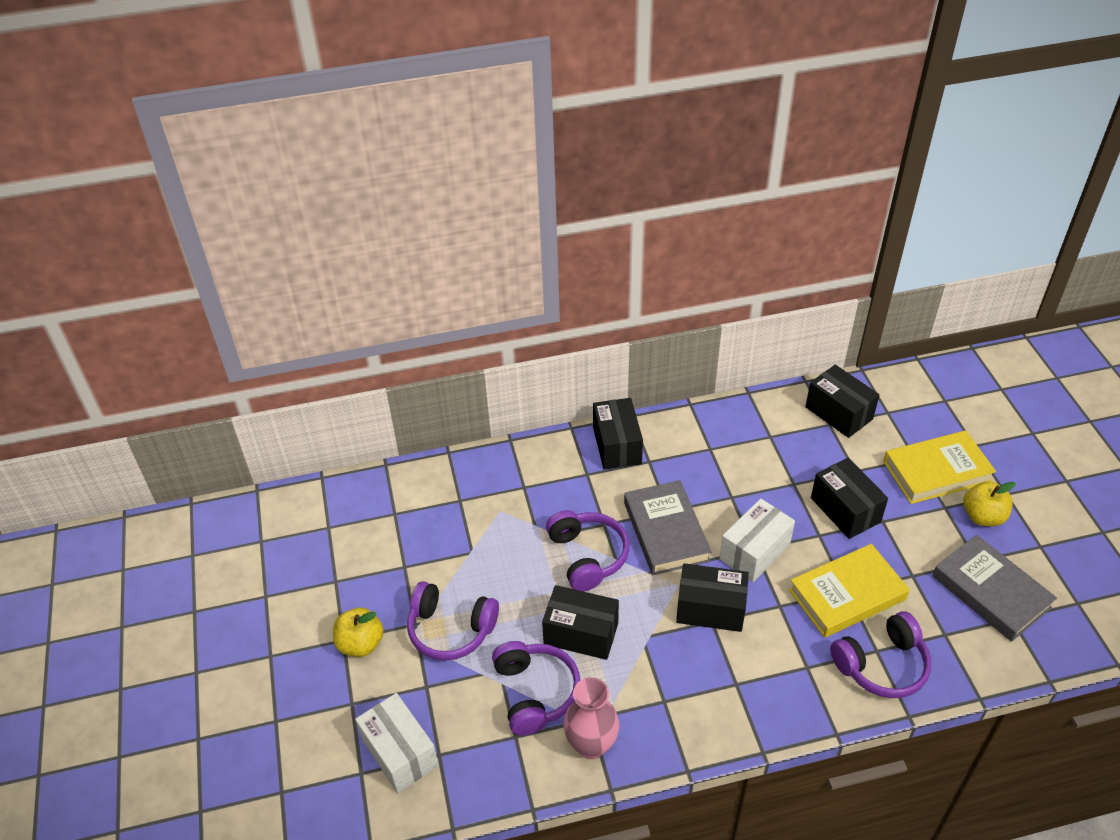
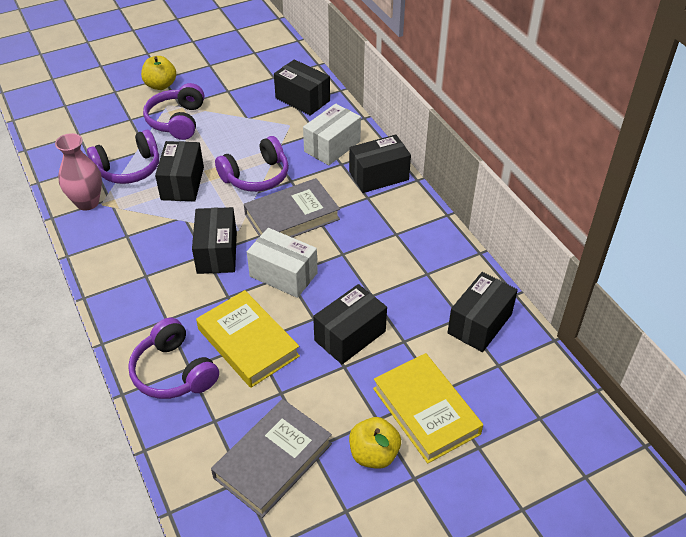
camera: 75 degrees right, 0 degrees up
(400, 753) = (79, 118): white box -> white box (332, 146)
(454, 491) = (302, 99): none -> black box

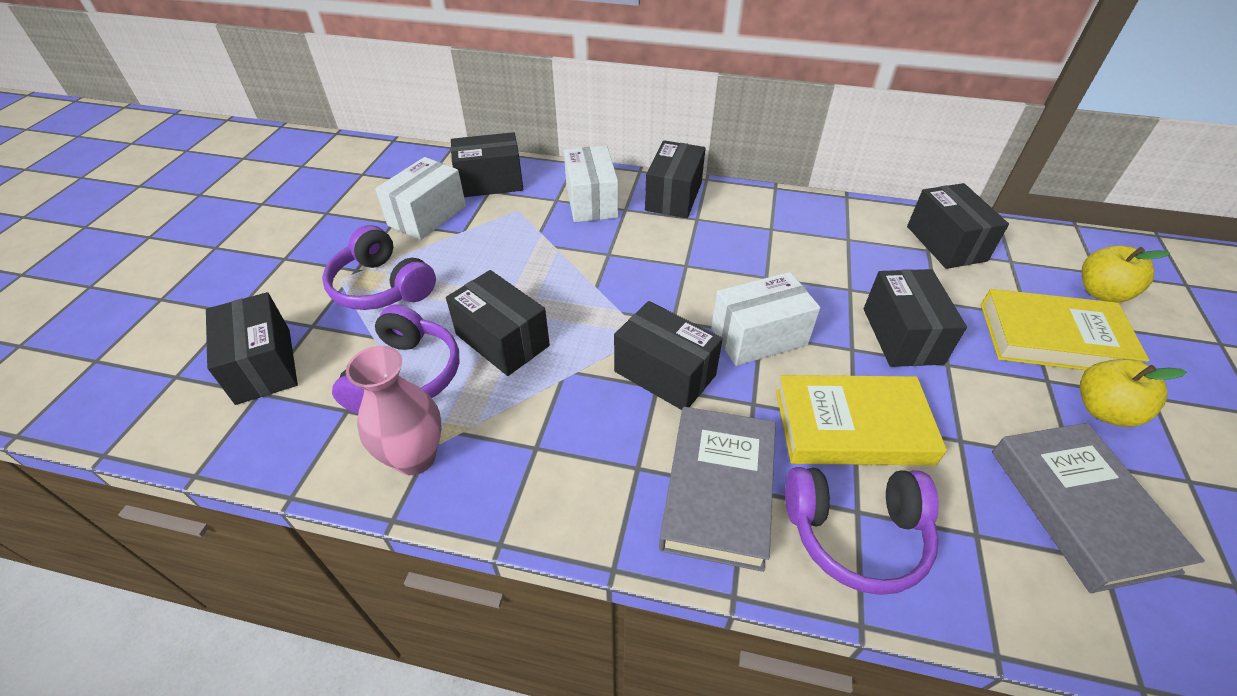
camera: 50 degrees left, 0 degrees up
(94, 124) = (264, 365): none -> black box
(160, 85) = (294, 267): yellow apple -> yellow apple (1101, 293)
(246, 98) = (427, 216): none -> white box
(256, 176) = (568, 274): purple headphones -> none
(292, 217) = (668, 282): grey book -> grey book (718, 490)

